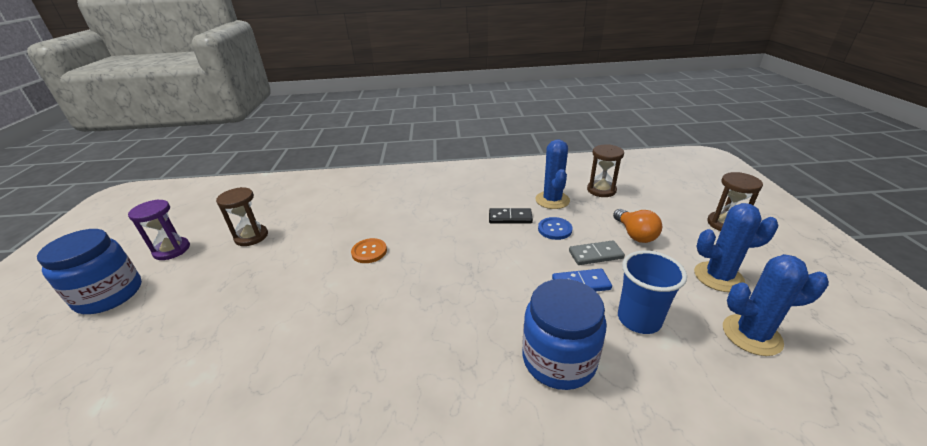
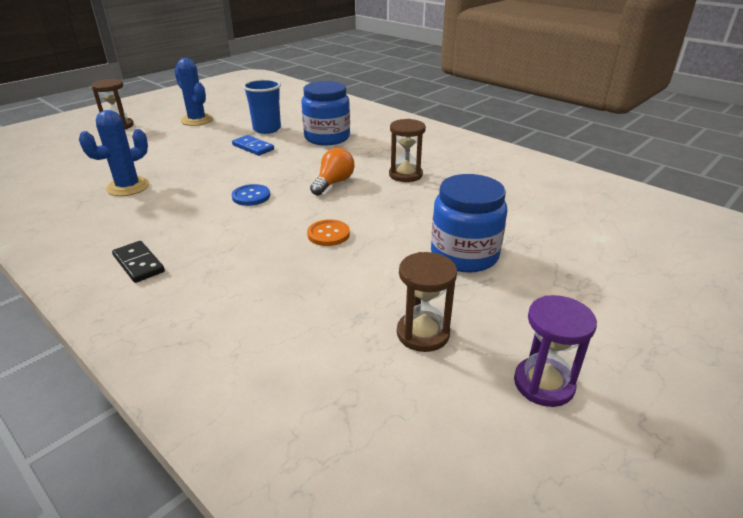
camera: 135 degrees left, 0 degrees up
(109, 295) = (627, 346): blue jar -> blue jar (464, 255)
(510, 218) = (186, 194): black domino -> black domino (139, 264)
(554, 229) = (187, 172): blue button -> blue button (251, 196)
(595, 255) = (211, 151): grey domino -> none
(601, 190) = (84, 172): brown hourglass -> brown hourglass (405, 175)
(635, 234) = (165, 146): orange light bulb -> orange light bulb (333, 183)
(751, 335) = (244, 110): blue cactus -> none

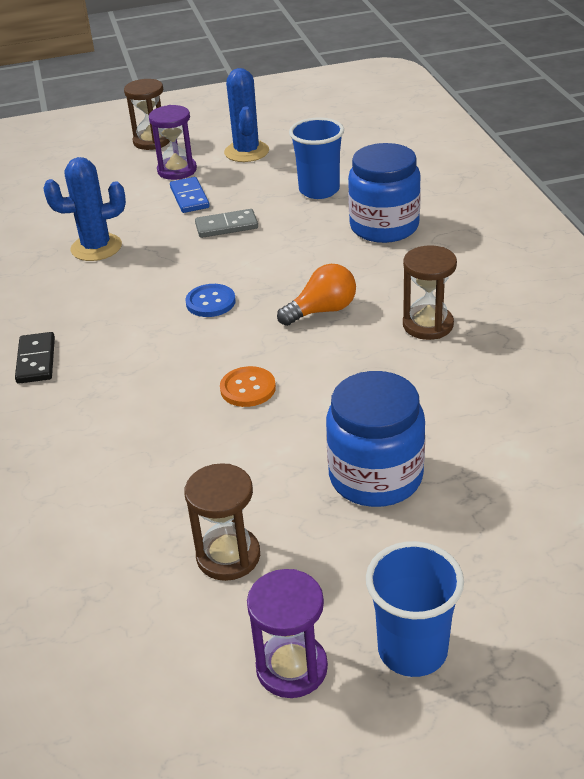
camera: 35 degrees right, 5 degrees up
(154, 137) = (177, 170): none -> purple hourglass
(221, 157) = (226, 226): none -> grey domino
(253, 147) = (276, 220): blue domino -> blue domino (190, 197)
(598, 339) = (412, 650): none -> blue cup

